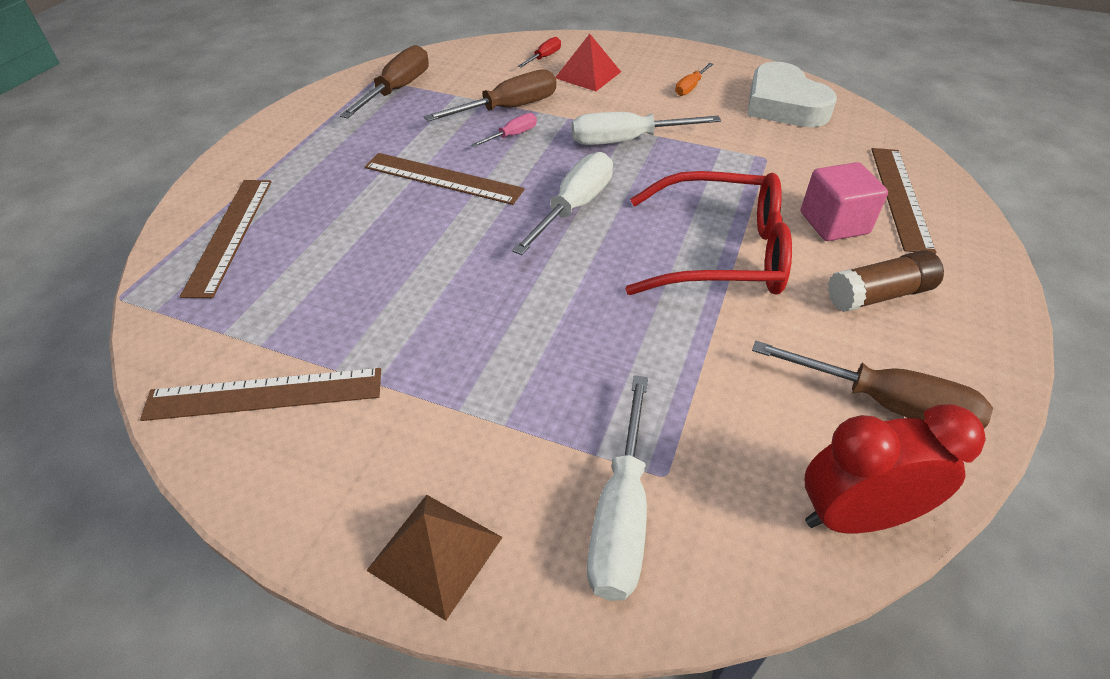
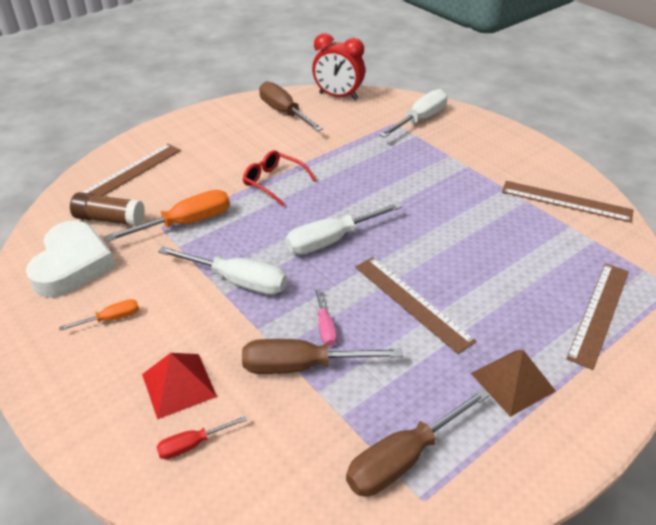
camera: 150 degrees left, 5 degrees down
(435, 553) = (496, 131): brown pyramid -> brown pyramid (512, 382)
(512, 136) = (325, 326): pink screwdriver -> pink screwdriver turned 90 degrees counterclockwise
(721, 253) = (274, 182): red glasses -> red glasses, size x0.56
(747, 169) = (185, 223): none -> orange screwdriver
(834, 223) = (191, 174): pink cube -> none
(878, 295) = (226, 140): brown glue stick -> brown glue stick (110, 219)

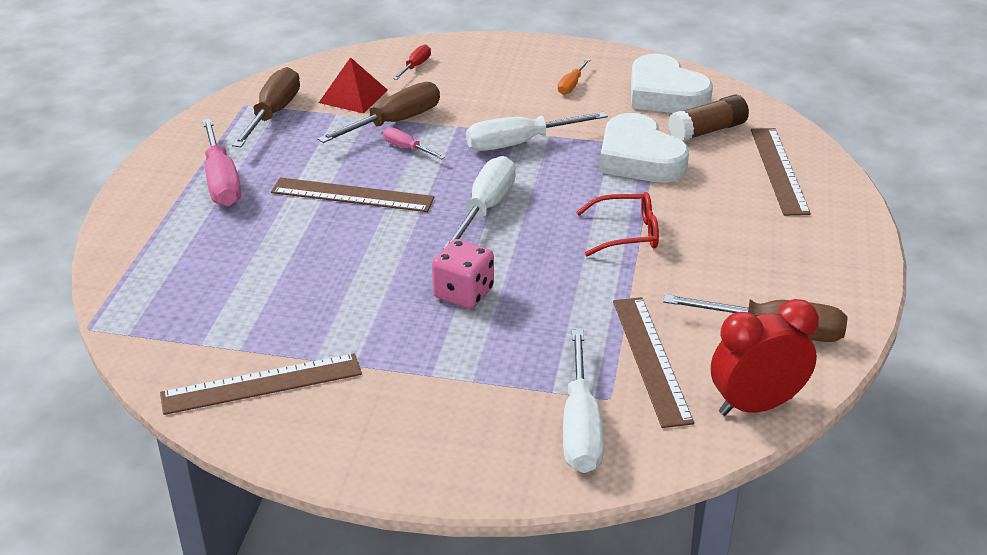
camera: 140 degrees right, 5 degrees down
(178, 385) = (466, 80): red pyramid -> red pyramid (353, 96)
(185, 223) = (639, 158): orange screwdriver -> white heart
(408, 195) = (463, 293): none -> pink dice
(512, 382) = (221, 181): brown pyramid -> pink screwdriver
(599, 312) = (166, 265): brown ruler -> brown ruler (651, 359)

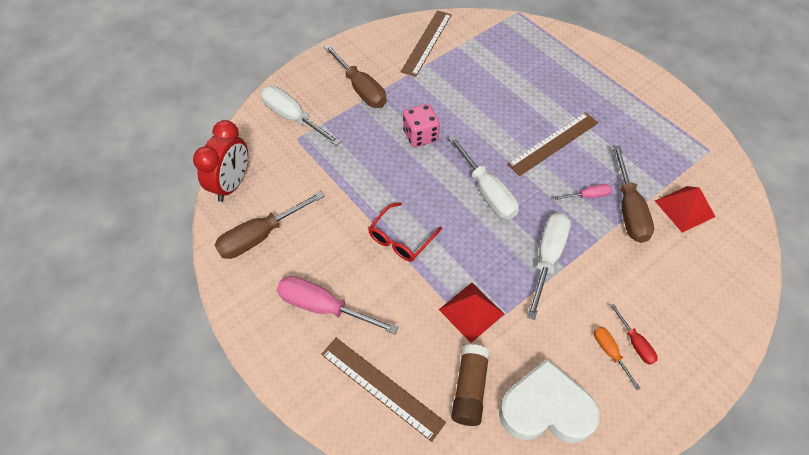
camera: 130 degrees right, 20 degrees up
(221, 181) = (614, 100): pink screwdriver -> pink screwdriver (324, 307)
(273, 114) = (686, 157): brown screwdriver -> brown screwdriver (360, 89)
(415, 66) = (712, 271): red screwdriver -> red screwdriver (635, 343)
(639, 158) = (471, 311): white heart -> red pyramid
(651, 359) = (300, 171): brown ruler -> none

